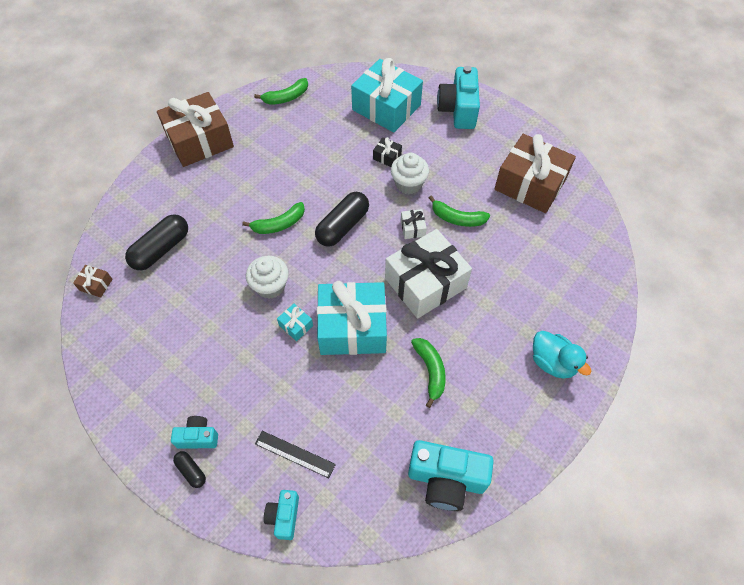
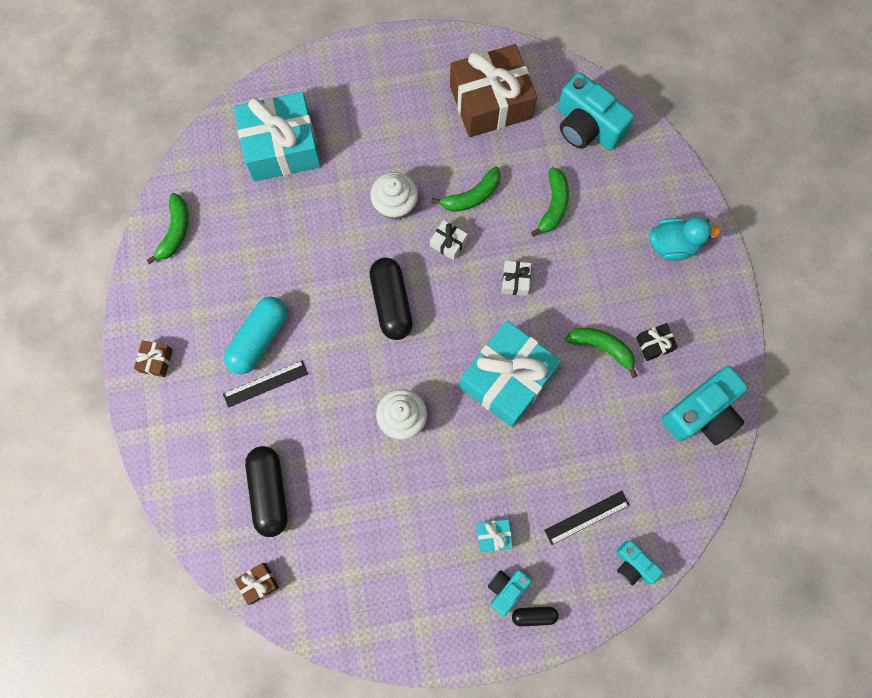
camera: 50 degrees left, 15 degrees up
(200, 141) = (156, 361): brown gift -> brown gift, size x0.40
(230, 200) = (265, 384): none -> black ruler
(256, 177) = (259, 339): none -> turquoise capsule
(279, 224) = (337, 359): green banana -> green banana (553, 205)
(296, 325) = (464, 426): turquoise gift -> turquoise gift (493, 536)
(387, 157) = (345, 197): black gift -> black gift (654, 344)
(425, 283) = (515, 281): white gift -> white gift, size x0.40
(458, 109) = (347, 84): turquoise camera -> turquoise camera (587, 126)

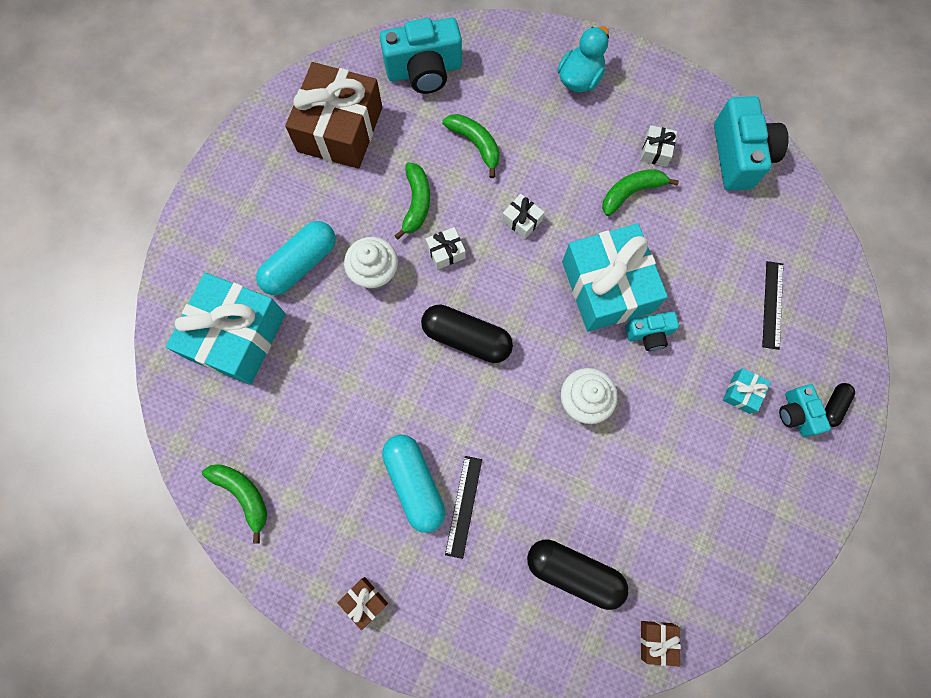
camera: 55 degrees left, 0 degrees up
(364, 150) = (300, 264): none -> turquoise capsule
(633, 565) = (836, 295): turquoise camera -> turquoise camera (648, 334)
(654, 344) = (655, 151): black gift -> white gift

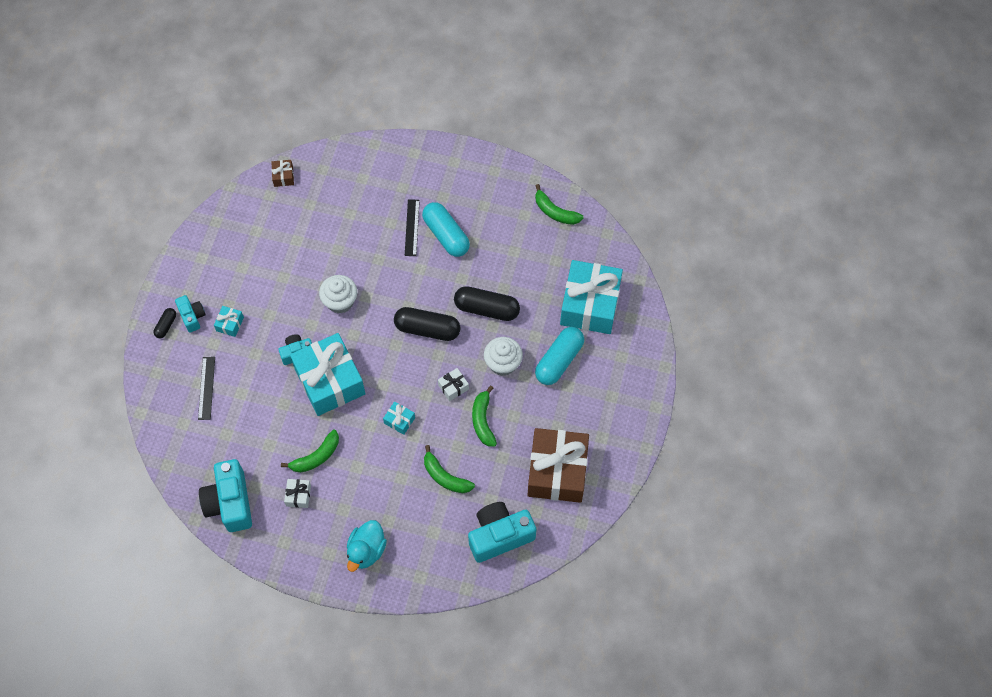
camera: 170 degrees right, 10 degrees down
(364, 601) = (464, 169): brown gift -> none
(522, 220) = (399, 420): white gift -> turquoise gift
(574, 572) = (337, 203): black capsule -> black capsule (487, 309)

